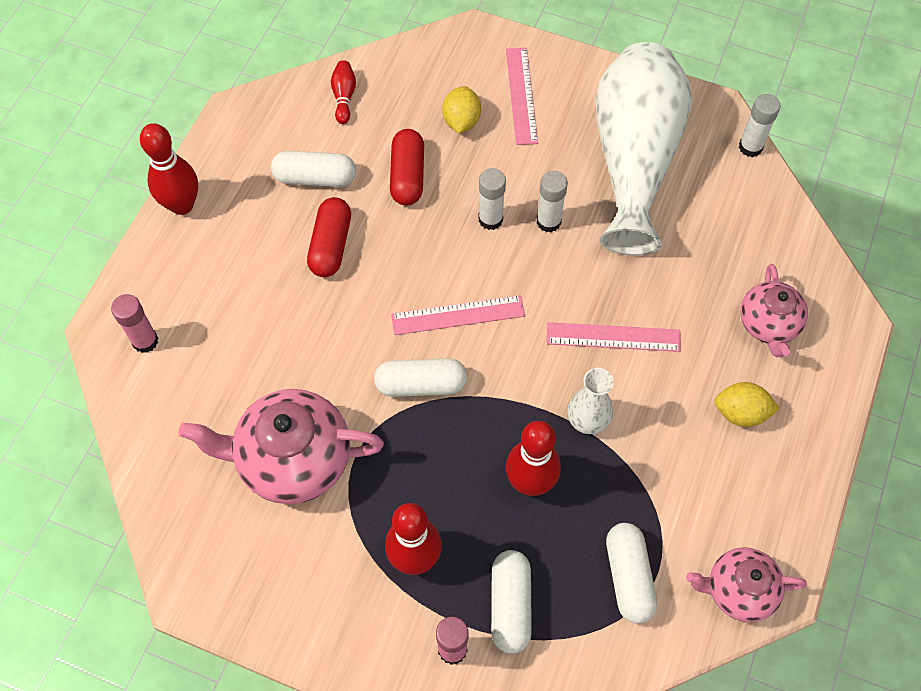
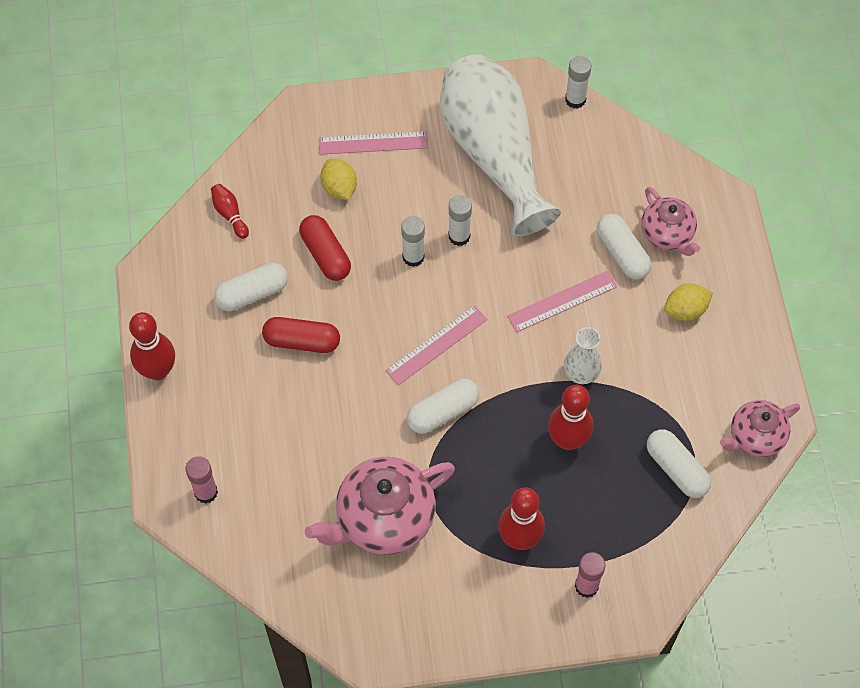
camera: 30 degrees left, 0 degrees up
(331, 245) = (302, 341): red capsule -> red capsule turned 60 degrees counterclockwise
(510, 605) = (607, 533): white capsule -> white capsule (622, 253)
(521, 95) = (373, 143): pink ruler -> pink ruler turned 60 degrees counterclockwise

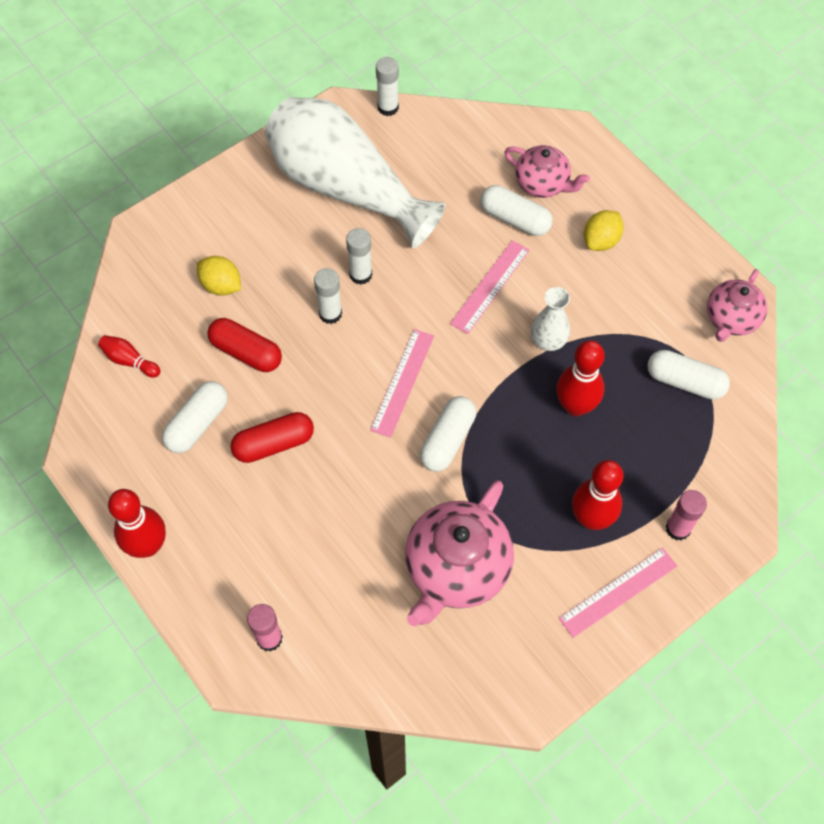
camera: 30 degrees left, 0 degrees up
(373, 143) = (228, 230): pink ruler -> pink ruler (618, 592)

